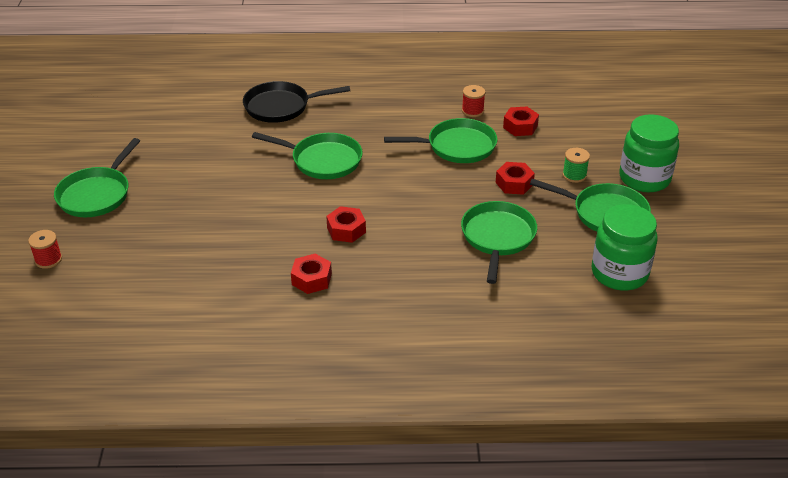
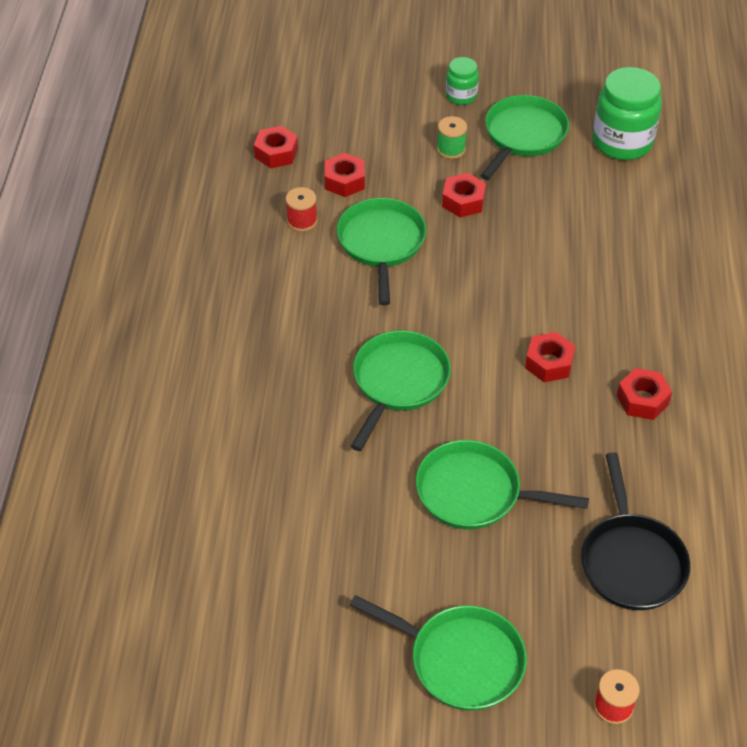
camera: 85 degrees left, 10 degrees up
(281, 106) = (255, 428): black pan -> black pan (631, 561)
(497, 238) = (564, 227): green pan -> green pan (475, 492)
(541, 95) = (276, 153): none -> red nut
(644, 178) = (461, 96): green jar -> green jar, size x0.53

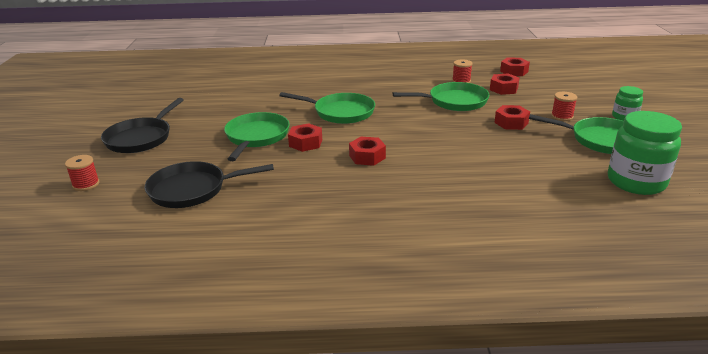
camera: 85 degrees right, 20 degrees down
(451, 149) = (562, 116): green spool -> red spool
(460, 660) = (141, 138): green pan -> black pan
(642, 400) = (338, 193): red nut -> red nut (305, 143)

